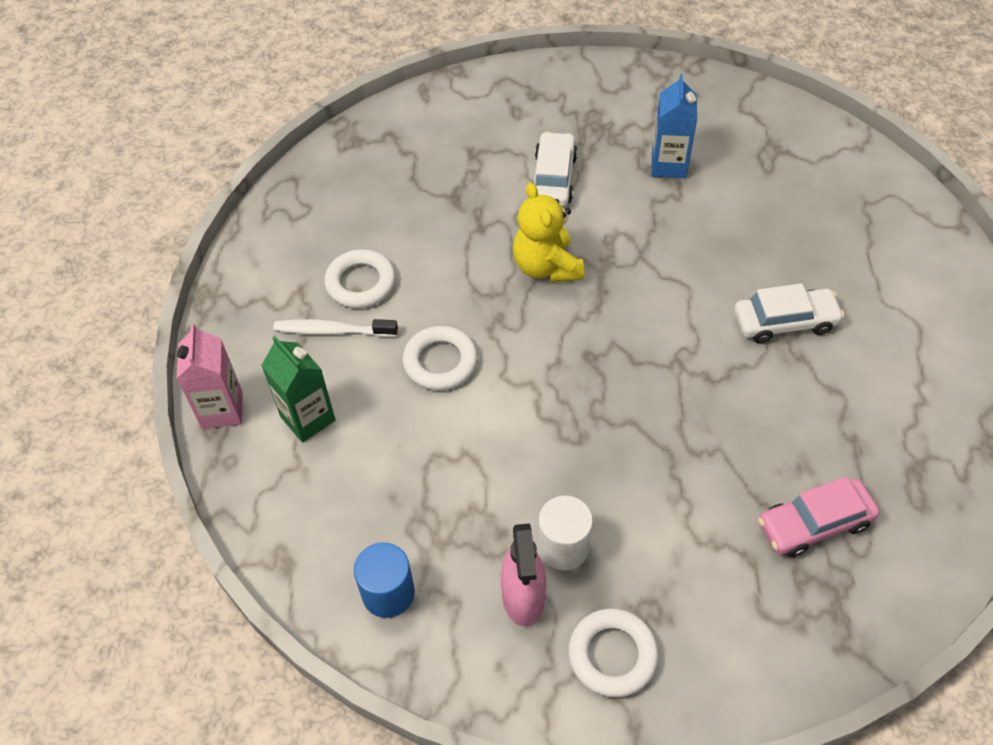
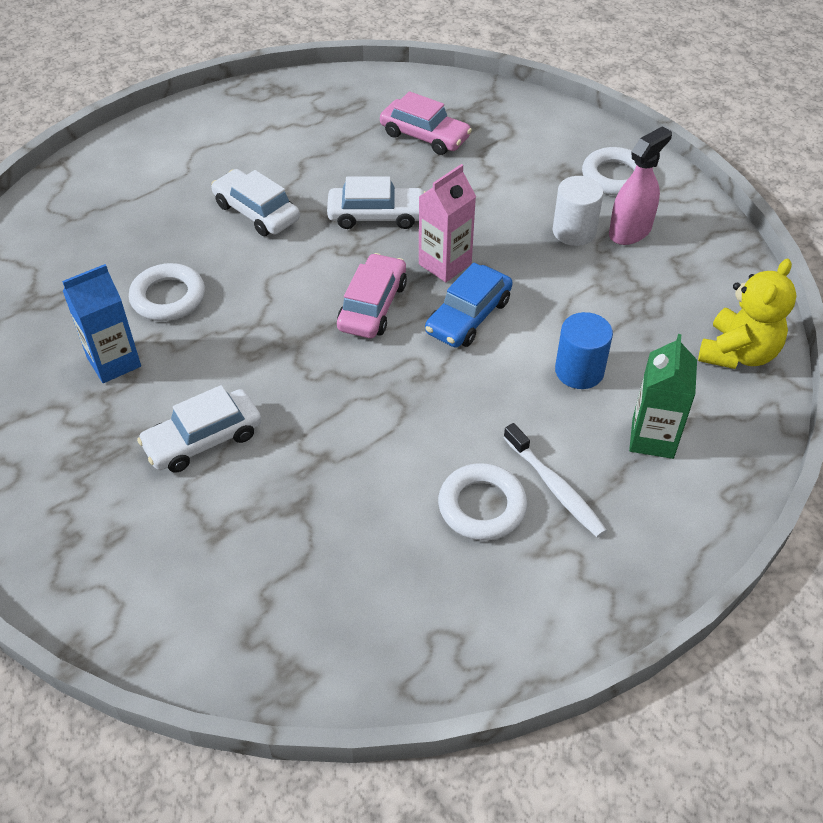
camera: 130 degrees left, 5 degrees down
(222, 410) = (717, 507): pink carton -> pink carton (445, 264)
(388, 593) = (712, 295): blue cylinder -> blue cylinder (579, 371)
(440, 362) = (504, 387): white ring -> white ring (168, 297)
(531, 389) = (468, 316): none -> blue car
(546, 267) = (328, 379): yellow teddy bear -> yellow teddy bear (737, 353)
(598, 334) = (373, 306): none -> pink car
(712, 404) = (376, 215): none -> white car

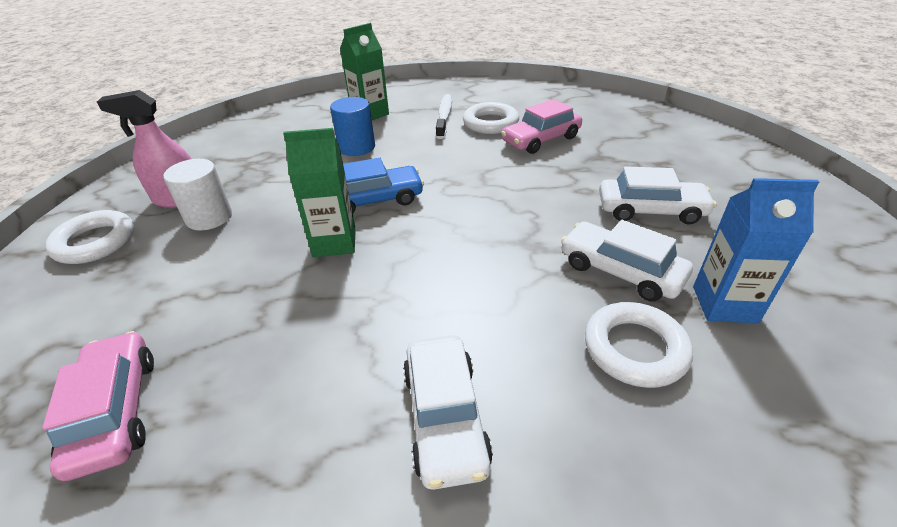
camera: 140 degrees left, 10 degrees down
(373, 306) = (433, 239): pink car -> pink car (541, 140)
(376, 215) = (323, 323): white car -> white car (620, 271)
(445, 264) = (334, 242): pink carton -> green carton
(737, 353) = (268, 123): yellow teddy bear -> none

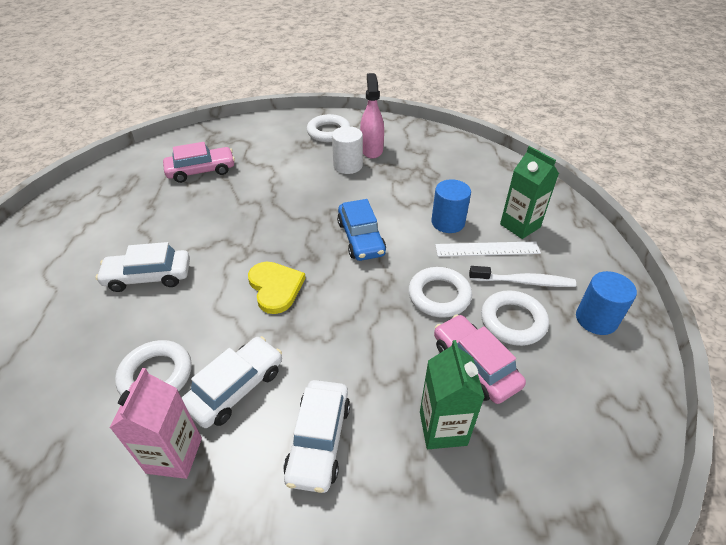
camera: 90 degrees right, 5 degrees up
(334, 242) = (309, 223): green carton -> green carton (443, 428)
(401, 129) = (487, 249): none -> white ruler
(461, 259) = (275, 287): none -> yellow heart
(464, 153) = (439, 295): none -> white ring
(482, 95) = (596, 319): none -> blue cylinder
(724, 304) = (174, 455): blue carton -> pink carton

